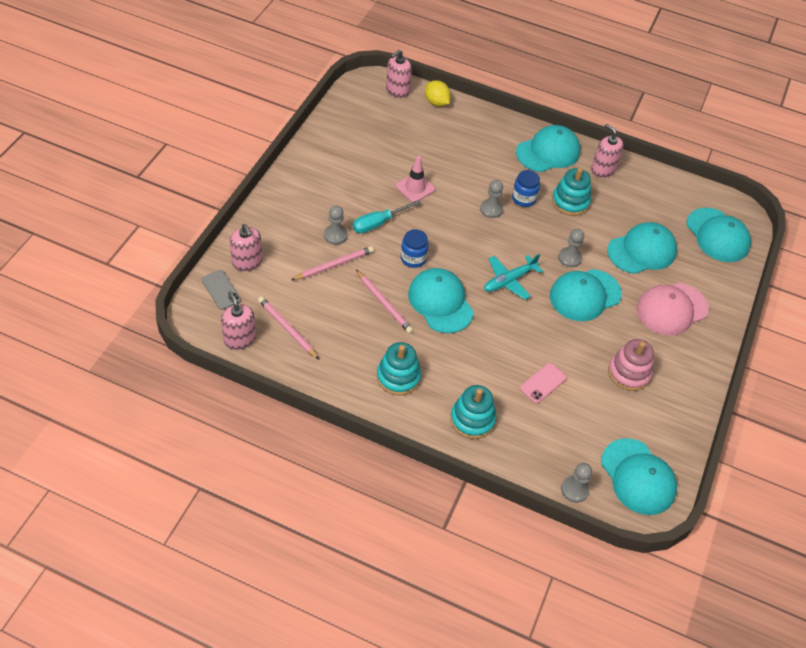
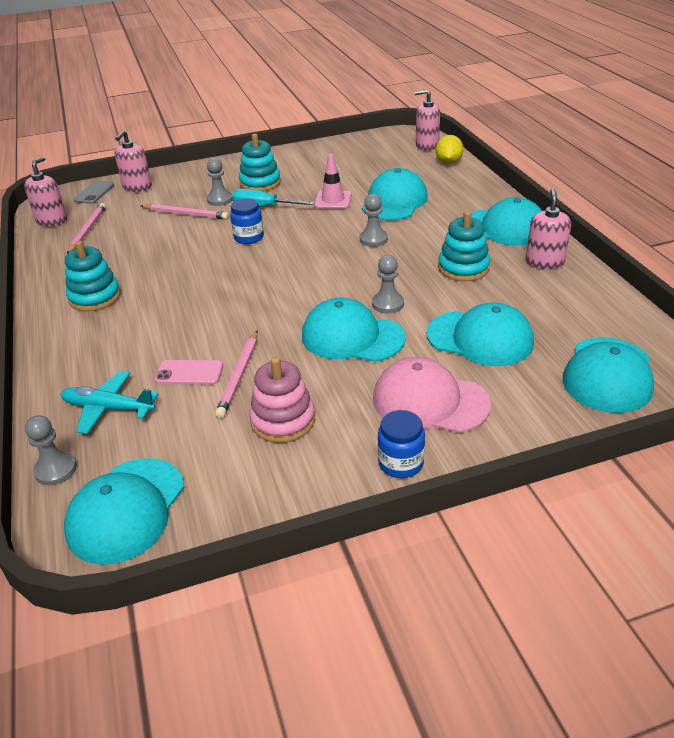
camera: 55 degrees right, 15 degrees down
(384, 303) = (175, 251): pink pencil -> pink pencil (239, 376)
(440, 302) = (216, 272): turquoise cap -> turquoise cap (394, 201)
(472, 419) = (87, 357): turquoise stacking toy -> turquoise stacking toy (260, 183)
(509, 280) = (300, 289): turquoise plane -> turquoise plane (109, 408)
(523, 198) = (418, 246): blue jar -> blue jar (401, 463)

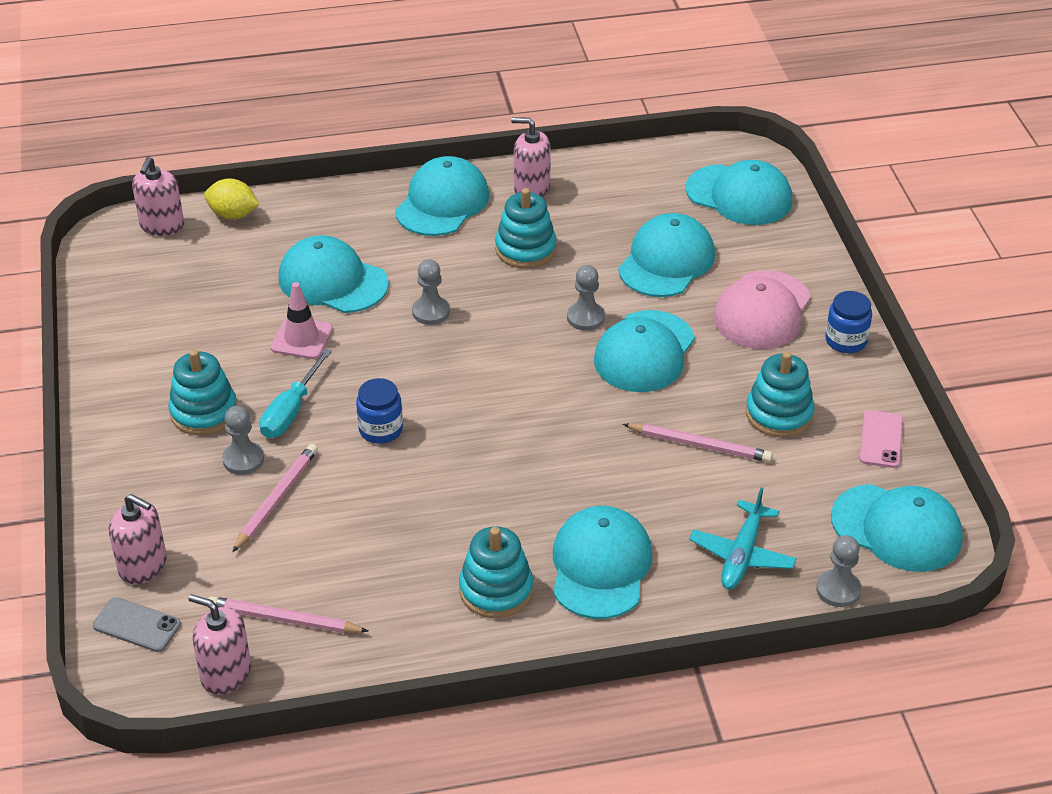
camera: 85 degrees left, 5 degrees up
(108, 338) = (600, 566): none -> turquoise cap
(189, 373) = (687, 487): pink phone -> pink phone (881, 439)
(283, 420) = (779, 414): pink stacking toy -> turquoise stacking toy

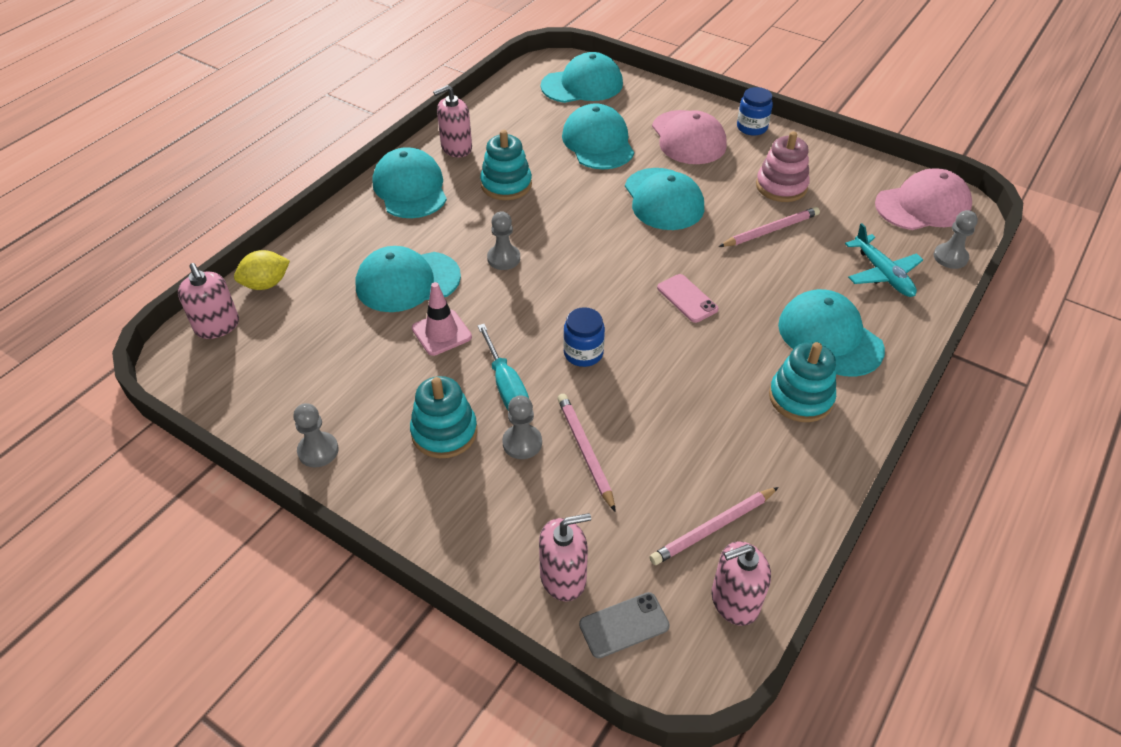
camera: 45 degrees left, 5 degrees up
(585, 317) = (602, 201): grey pawn -> grey pawn (318, 451)
(779, 414) = (781, 186): turquoise stacking toy -> pink stacking toy
(881, 439) = (845, 166): pink phone -> pink phone (687, 298)
(897, 528) = (923, 206): turquoise cap -> pink cap

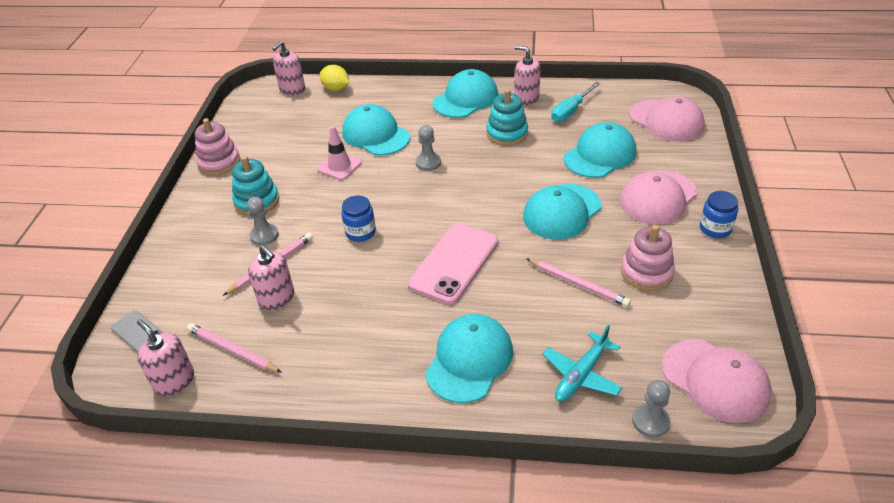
camera: 65 degrees right, 5 degrees down
(318, 451) = (219, 162): grey pawn -> pink stacking toy
(506, 385) = (310, 210): turquoise screwdriver -> turquoise screwdriver (571, 111)
(563, 577) = (165, 293): pink soap dispenser -> pink soap dispenser (276, 298)
(582, 85) = (666, 121): turquoise cap -> pink cap
(687, 298) = (454, 263): pink phone -> pink phone, size x1.90
(800, 397) = (386, 361): turquoise stacking toy -> none

